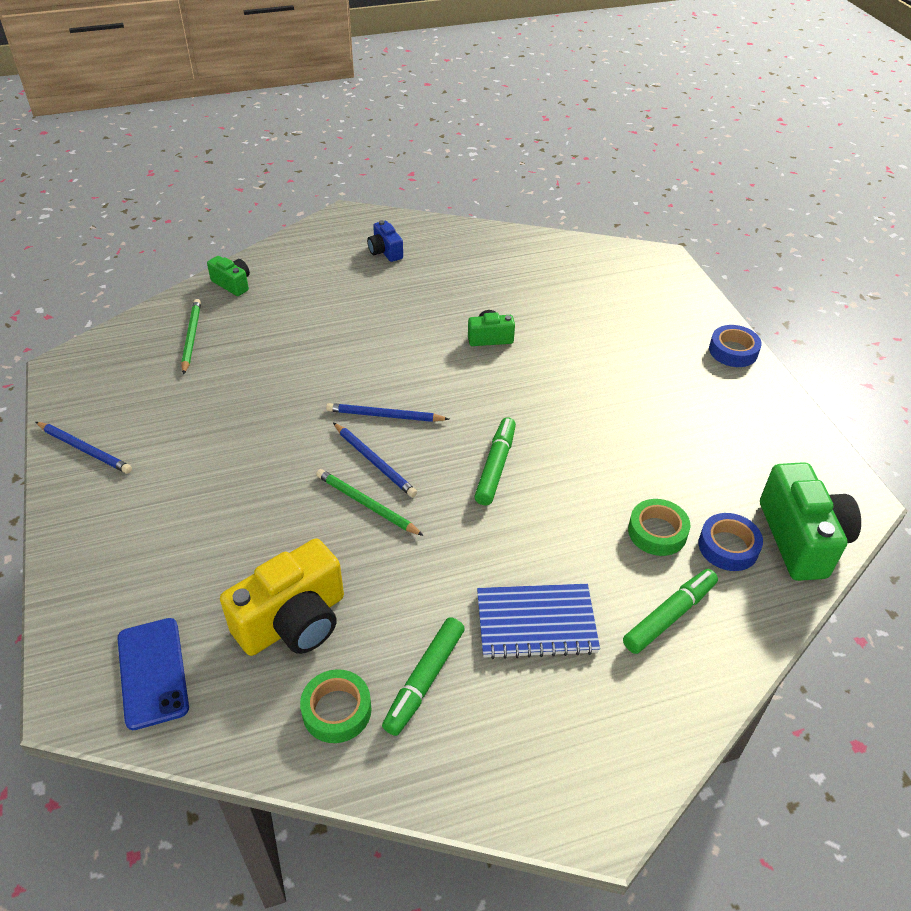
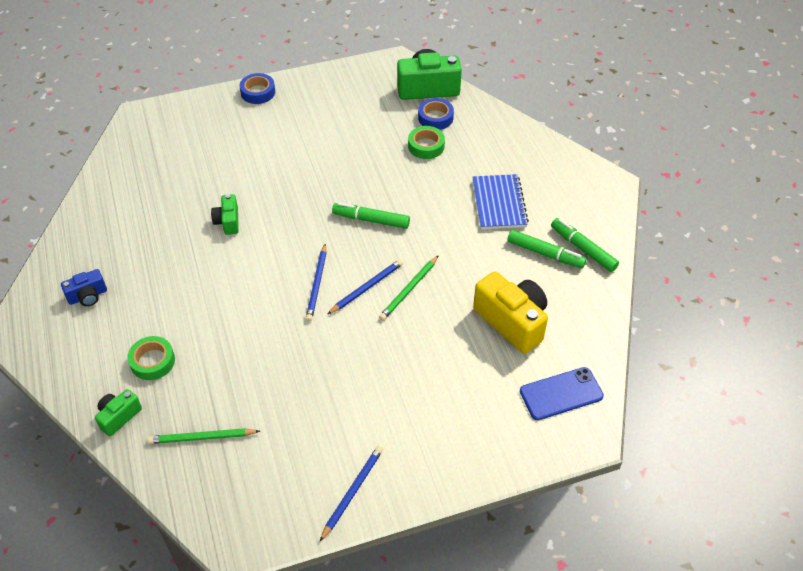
camera: 90 degrees left, 5 degrees up
(337, 710) = (571, 293): green tape -> green tape (152, 361)
(669, 616) = (487, 147): green marker -> green marker (583, 249)

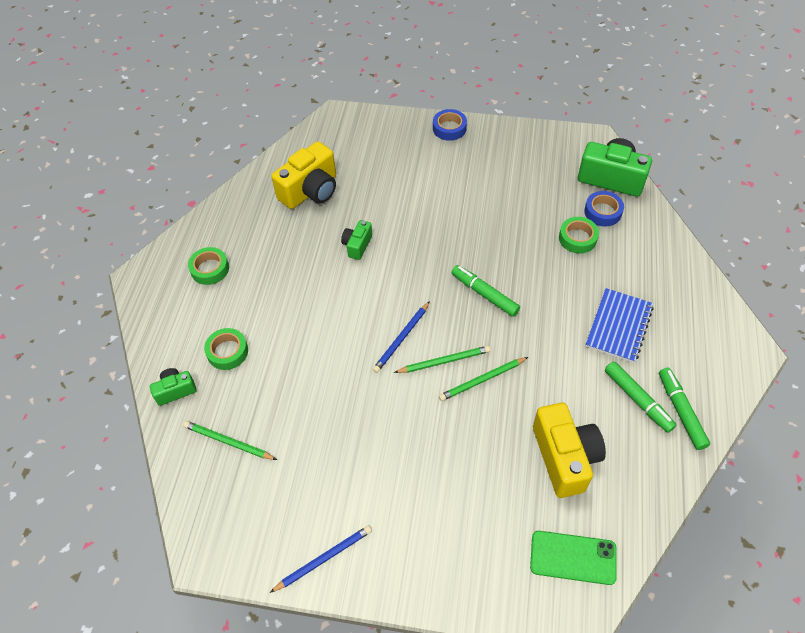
camera: 30 degrees right, 5 degrees up
(88, 296) = (210, 269): blue camera -> green tape
(152, 190) = (311, 191): none -> yellow camera
(366, 288) = (444, 361): blue pencil -> green pencil
(561, 393) = (573, 557): blue phone -> green phone

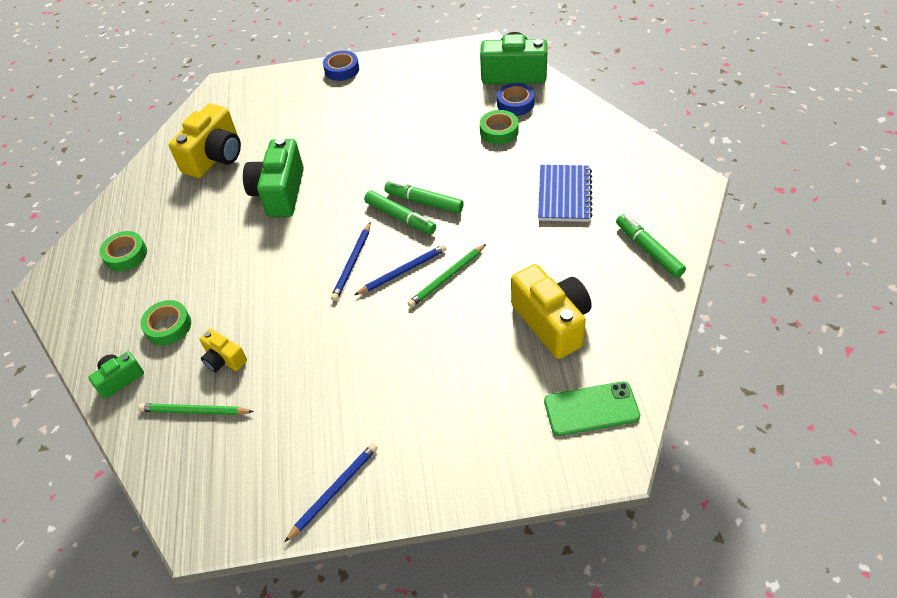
camera: 15 degrees left, 5 degrees down
(265, 400) = (224, 359): none -> yellow camera
(357, 245) = (279, 193): green camera -> green camera, size x1.90
(444, 361) = (403, 271): green pencil -> blue pencil
(638, 399) = (604, 252): green marker -> green marker (400, 217)

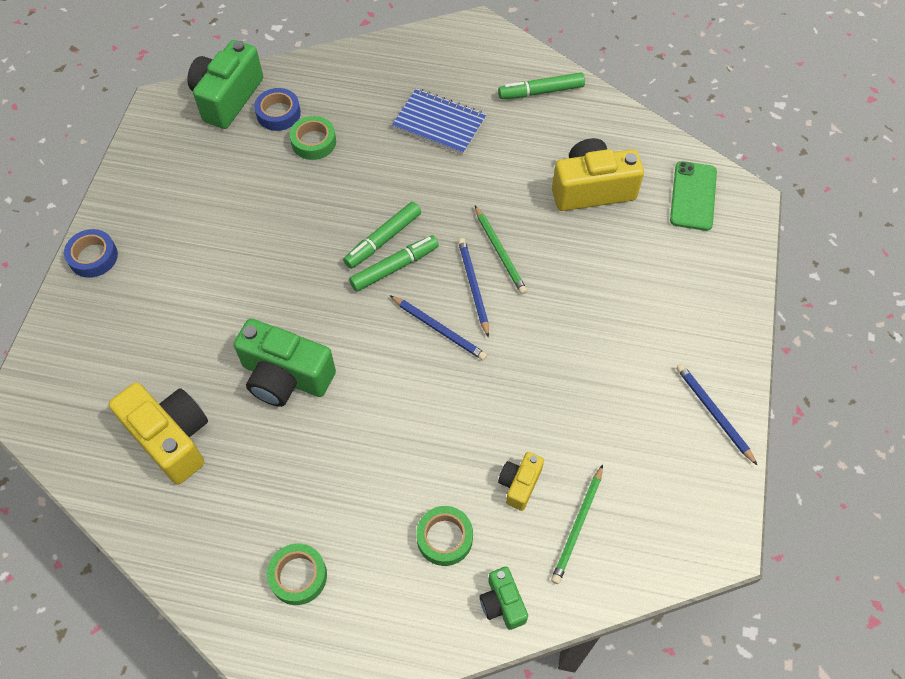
camera: 75 degrees left, 10 degrees up
(224, 359) = (519, 484): yellow camera -> yellow camera turned 150 degrees clockwise

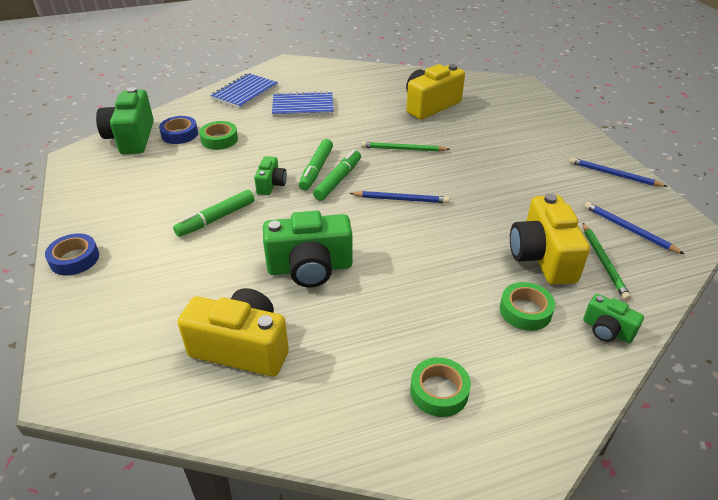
camera: 30 degrees left, 20 degrees down
(322, 241) = (271, 184): none -> green camera
(390, 68) = (245, 93): none -> blue notebook
(473, 286) = (402, 171): blue pencil -> blue pencil (628, 229)
(500, 252) = (403, 149): green pencil -> green pencil turned 150 degrees clockwise
(519, 484) = (542, 257): yellow camera -> yellow camera, size x1.90
(541, 92) = (355, 76): green marker -> green marker (216, 219)
(693, 196) = (491, 91): green phone -> none

